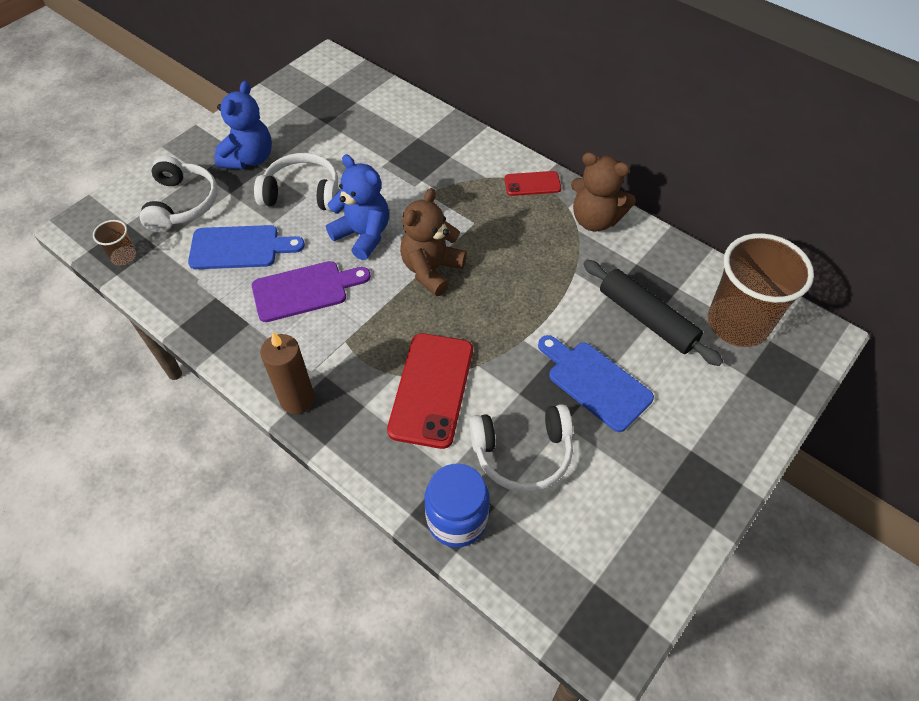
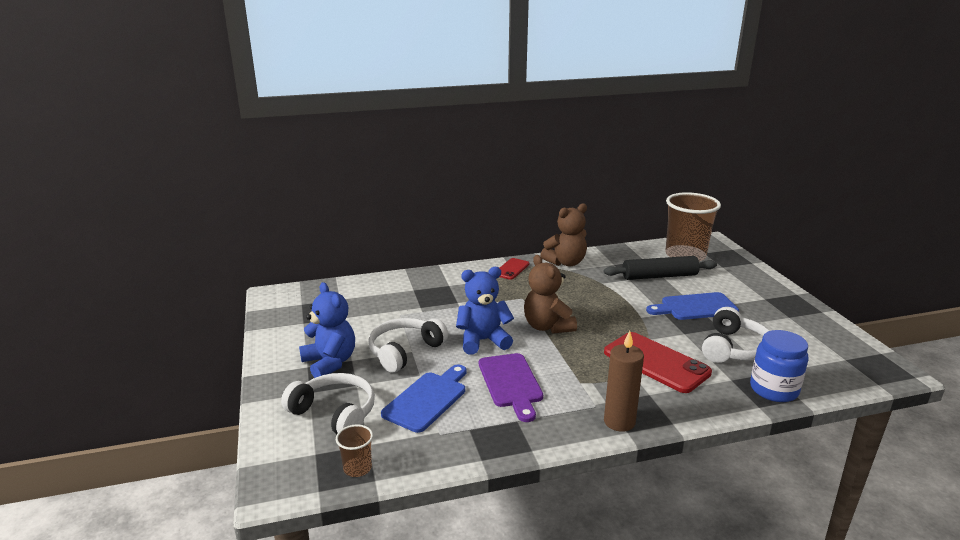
camera: 55 degrees left, 30 degrees down
(305, 290) = (511, 383): purple cutting board -> purple cutting board turned 150 degrees clockwise

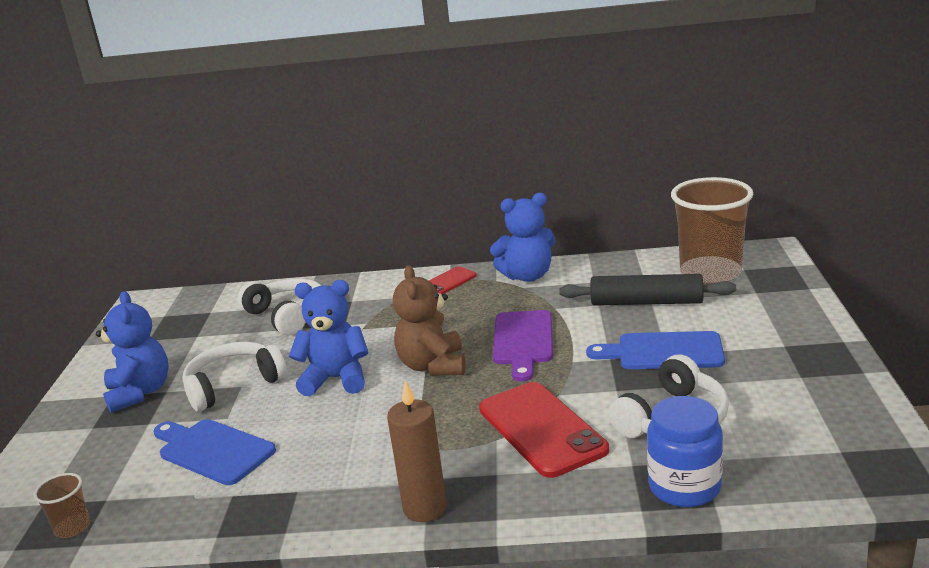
camera: 20 degrees right, 0 degrees up
(334, 413) = (98, 457): white headphones -> white headphones (287, 315)
(427, 399) = (213, 450): blue cutting board -> blue cutting board turned 105 degrees counterclockwise
(511, 383) = (327, 439): purple cutting board -> purple cutting board (523, 341)
(565, 262) = (527, 276): brown teddy bear -> blue teddy bear

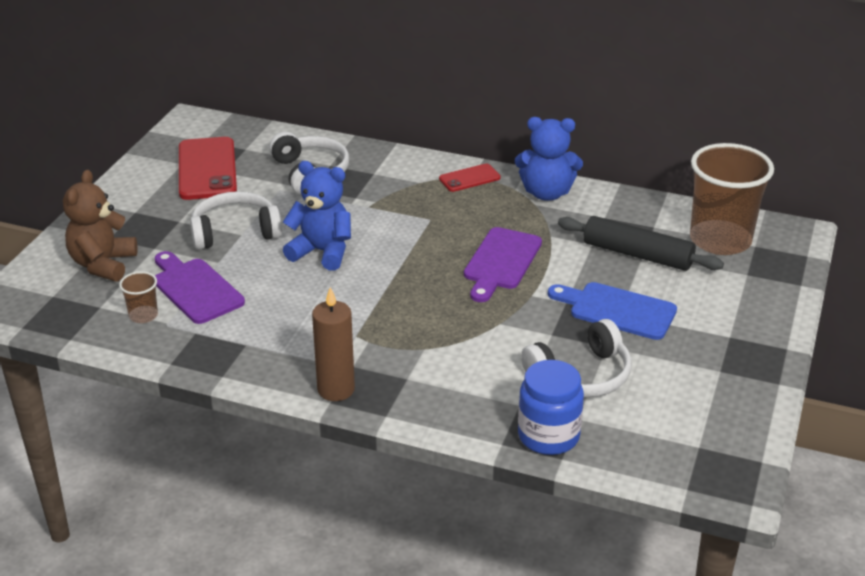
camera: 15 degrees right, 10 degrees up
(72, 527) = (68, 323): brown cup -> brown cup (143, 315)
(140, 392) = (157, 216): blue teddy bear -> none
(213, 450) = (195, 289): blue cutting board -> purple cutting board
(433, 366) = (409, 263): brown teddy bear -> brown teddy bear (103, 264)
(541, 429) = (466, 351): red phone -> red phone (207, 169)

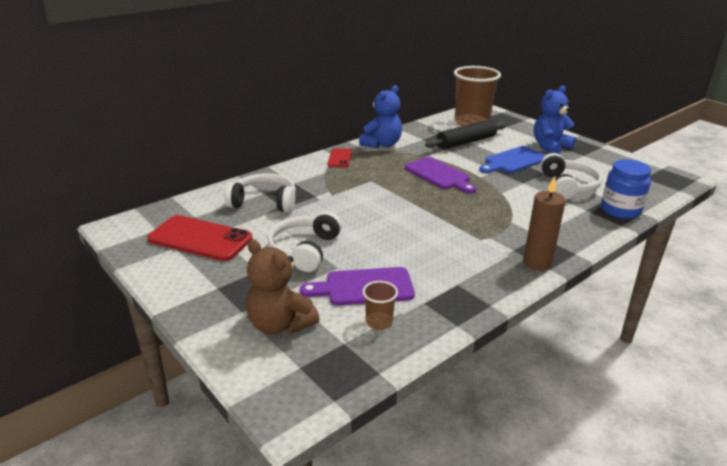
camera: 60 degrees left, 5 degrees down
(322, 252) = (369, 224): blue teddy bear -> blue teddy bear (550, 147)

